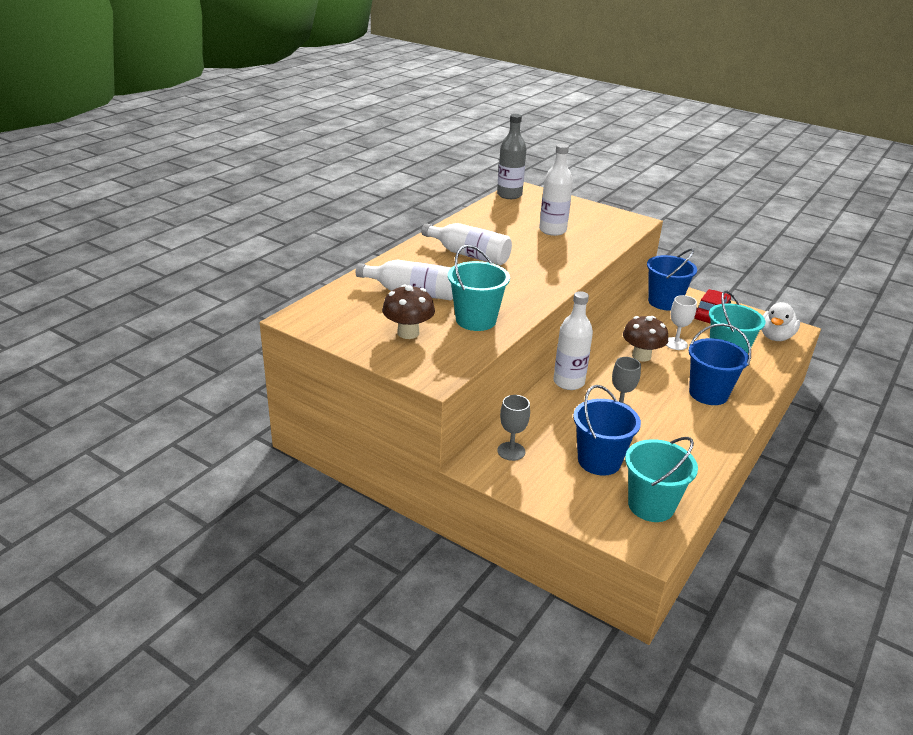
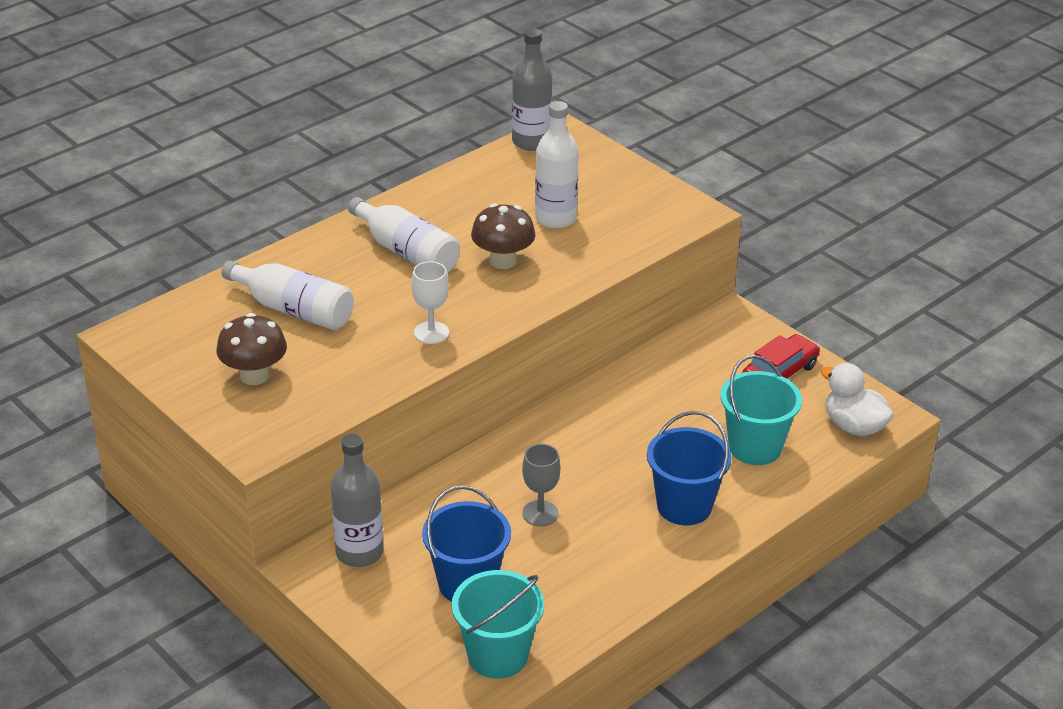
camera: 15 degrees right, 5 degrees up
(476, 320) = (354, 366): turquoise bucket -> none
(511, 451) = (359, 552): grey goblet -> grey bottle
(568, 382) = (495, 460): white bottle -> none
(641, 356) = (625, 432): brown mushroom -> brown mushroom (503, 261)
(664, 302) = (720, 343): blue bucket -> none
(675, 343) = (690, 418): white goblet -> white goblet (431, 333)
(775, 337) = (853, 426): white duck -> white duck turned 90 degrees clockwise

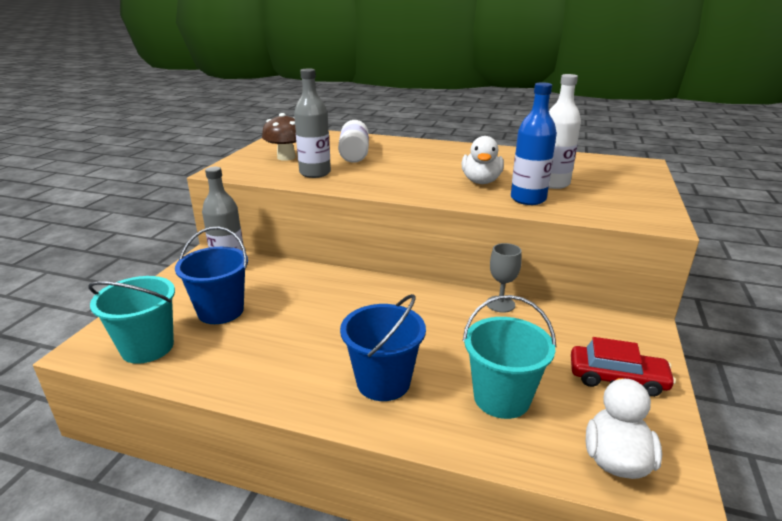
camera: 60 degrees right, 10 degrees down
(407, 252) = (446, 159): white bottle -> none
(431, 333) = (378, 182): white goblet -> none
(503, 261) = (481, 181): brown mushroom -> white duck
(531, 142) = (613, 160): grey bottle -> grey bottle (315, 173)
(540, 513) = (316, 316): grey goblet -> grey goblet (500, 304)
(579, 255) = (528, 199): none -> blue bottle

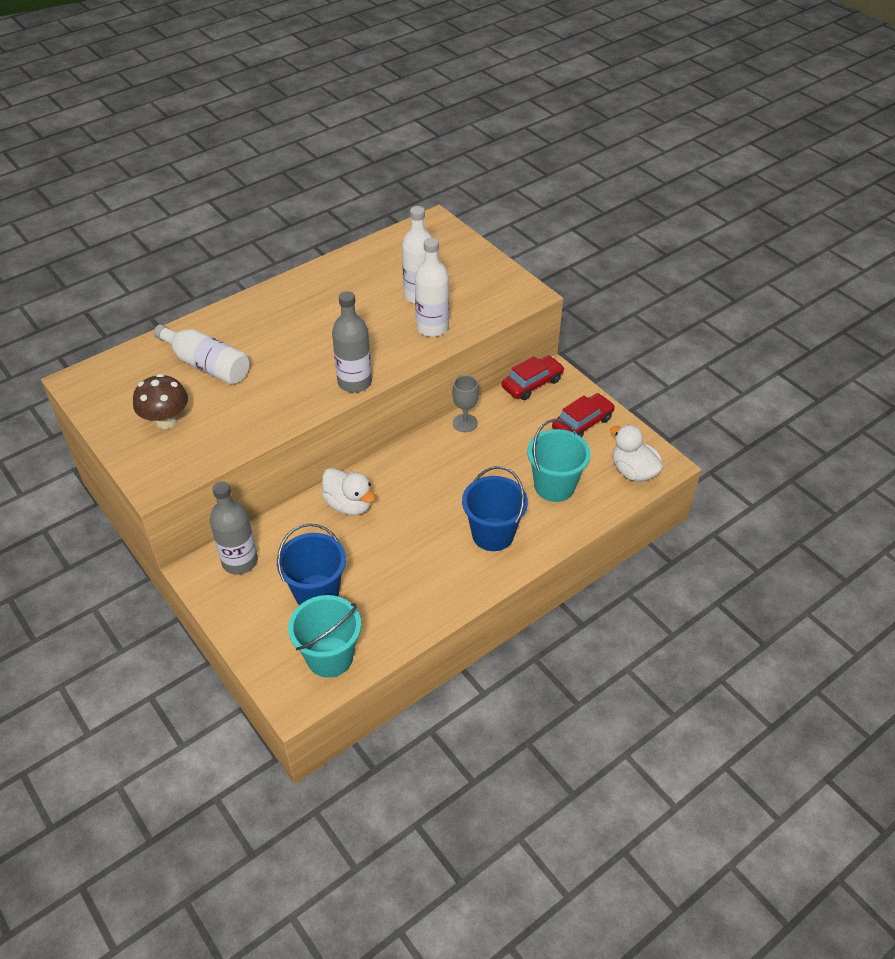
camera: 55 degrees left, 20 degrees up
(315, 173) = (238, 419): grey bottle -> grey bottle (354, 382)
(481, 181) = (373, 330): white duck -> white duck (349, 504)
(528, 199) = (432, 328): blue bottle -> white bottle
(609, 320) = (532, 383): none -> red car

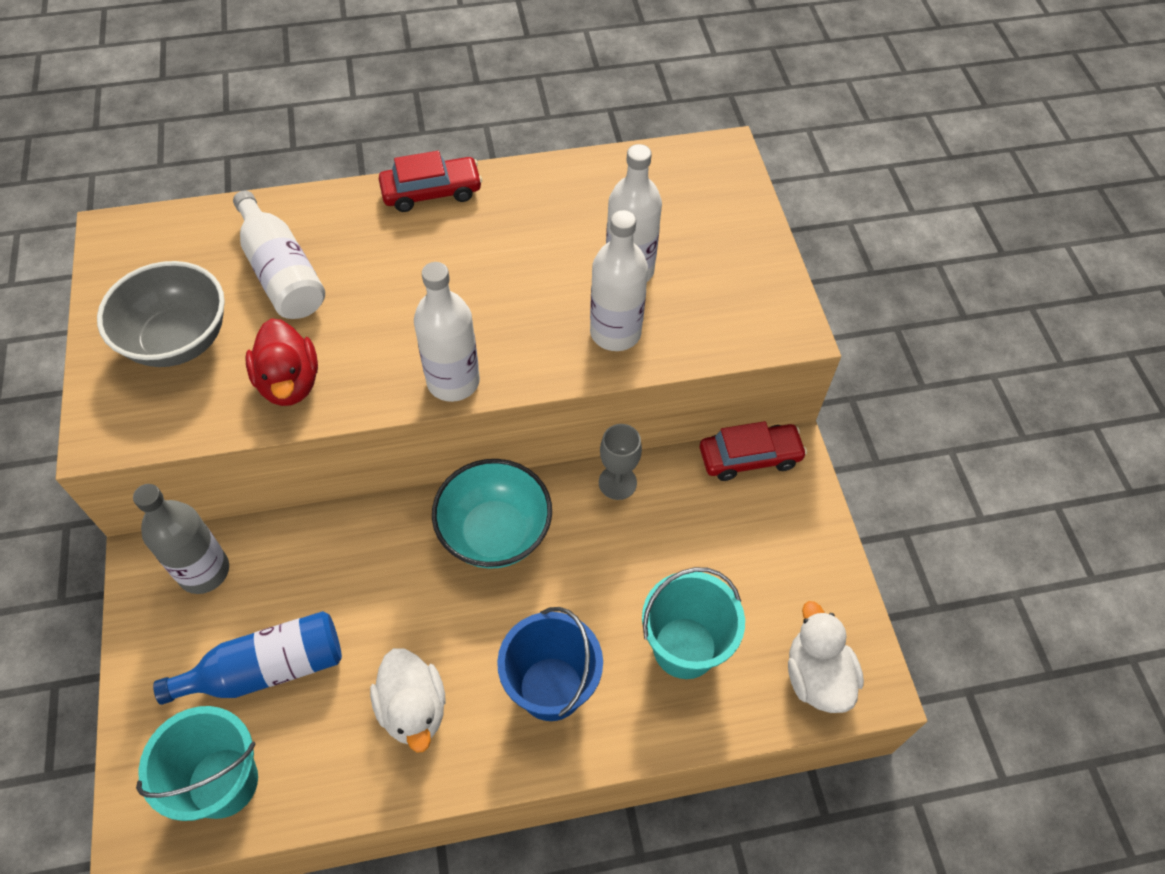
camera: 25 degrees right, 10 degrees up
(166, 421) = (178, 340): brown mushroom -> grey bowl
(255, 417) = (289, 383): none -> red duck
(316, 593) = (267, 669): blue bucket -> blue bottle
(349, 504) = (389, 546): white duck -> white duck (413, 709)
(354, 382) = (453, 381): grey bottle -> white bottle
(409, 474) = (495, 533): none -> turquoise bowl
(582, 423) = (786, 557): red car -> red car (431, 192)

